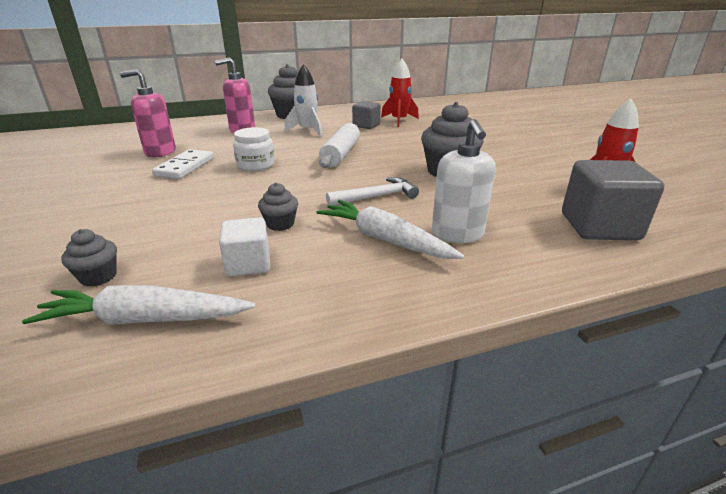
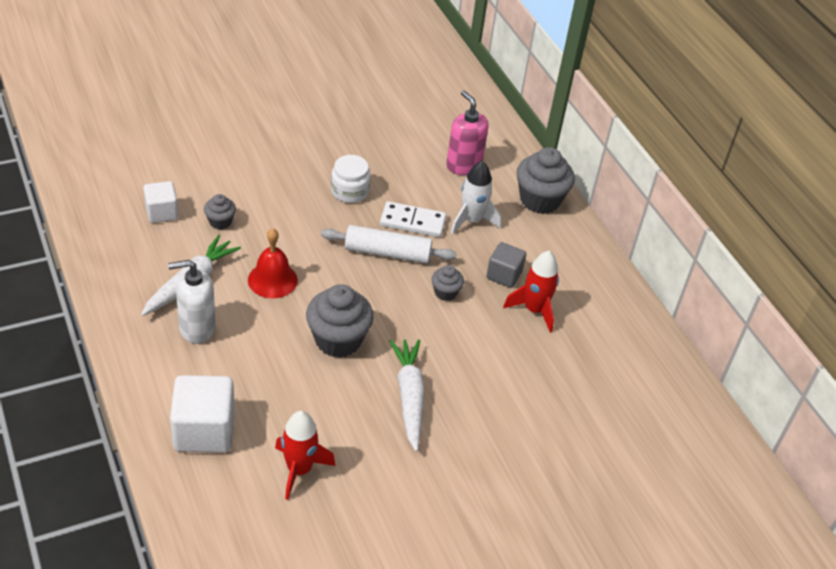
camera: 80 degrees right, 15 degrees up
(98, 276) = (154, 149): grey cupcake -> grey cupcake (445, 292)
(146, 319) = (107, 180): white carrot -> white carrot (409, 397)
(160, 152) = (382, 120): pink soap dispenser -> none
(185, 167) = (342, 145): white domino -> white domino (412, 222)
(376, 196) = (272, 280): white hammer -> red bell
(599, 227) = (204, 431): grey cube -> white cube

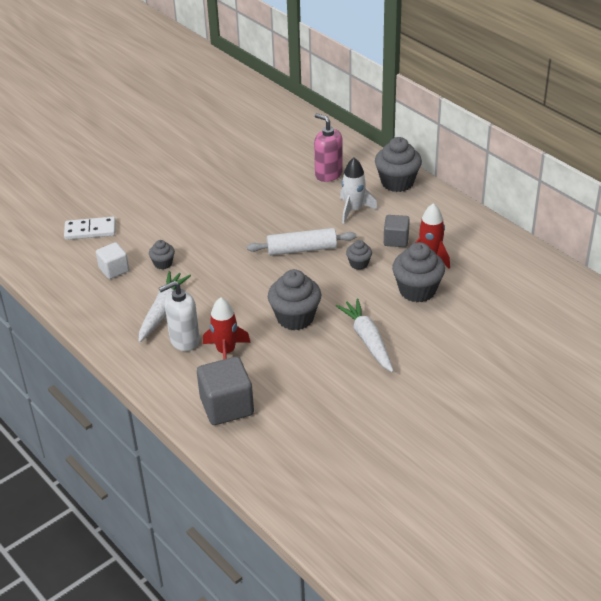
camera: 10 degrees left, 5 degrees down
(204, 431) = (227, 406): white cube -> grey cube
(272, 280) = (224, 291): red bell -> none
(299, 470) = (311, 411): red rocket -> red rocket (226, 352)
(350, 191) = (251, 215): white jar -> none
(412, 222) = (310, 223): white domino -> white domino (90, 230)
(499, 350) = (417, 290): none -> grey cupcake

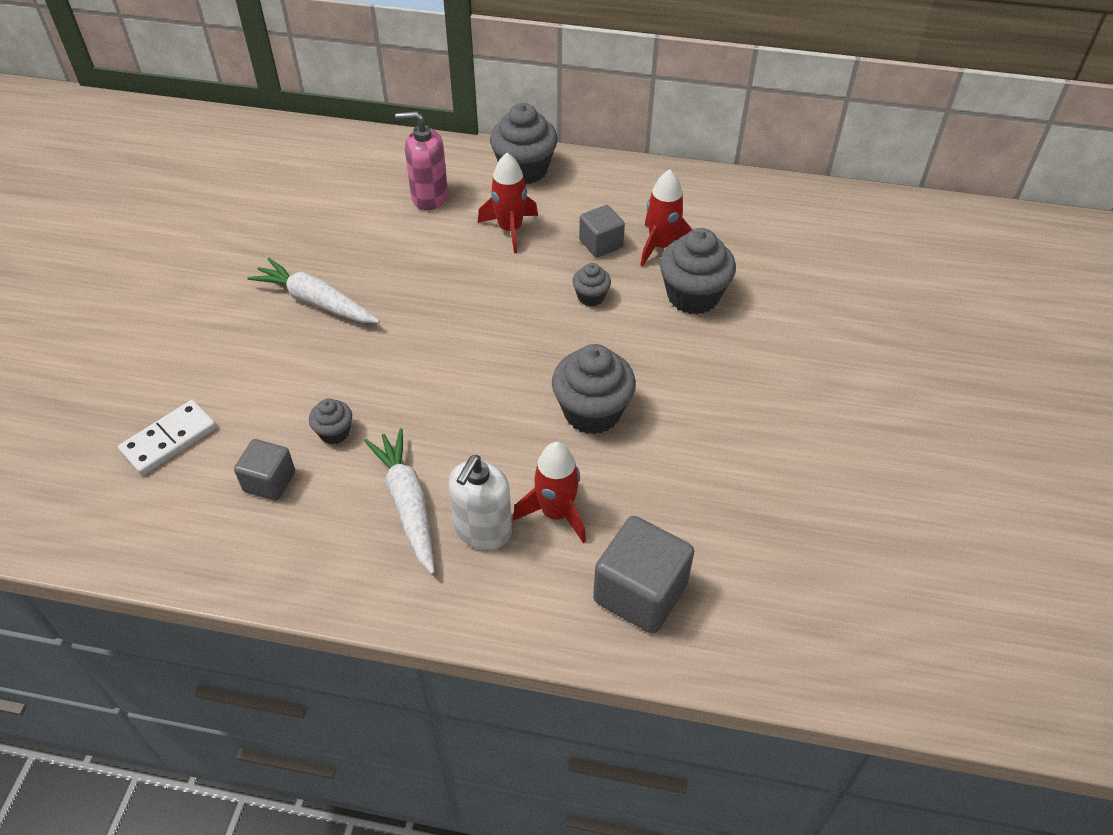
camera: 40 degrees left, 10 degrees up
(114, 270) = (269, 481): white cube -> grey cube
(301, 249) = (501, 313): white rolling pin -> none
(353, 210) = (510, 229): white rocket -> red rocket
(368, 340) = (708, 393): white carrot -> white carrot (317, 302)

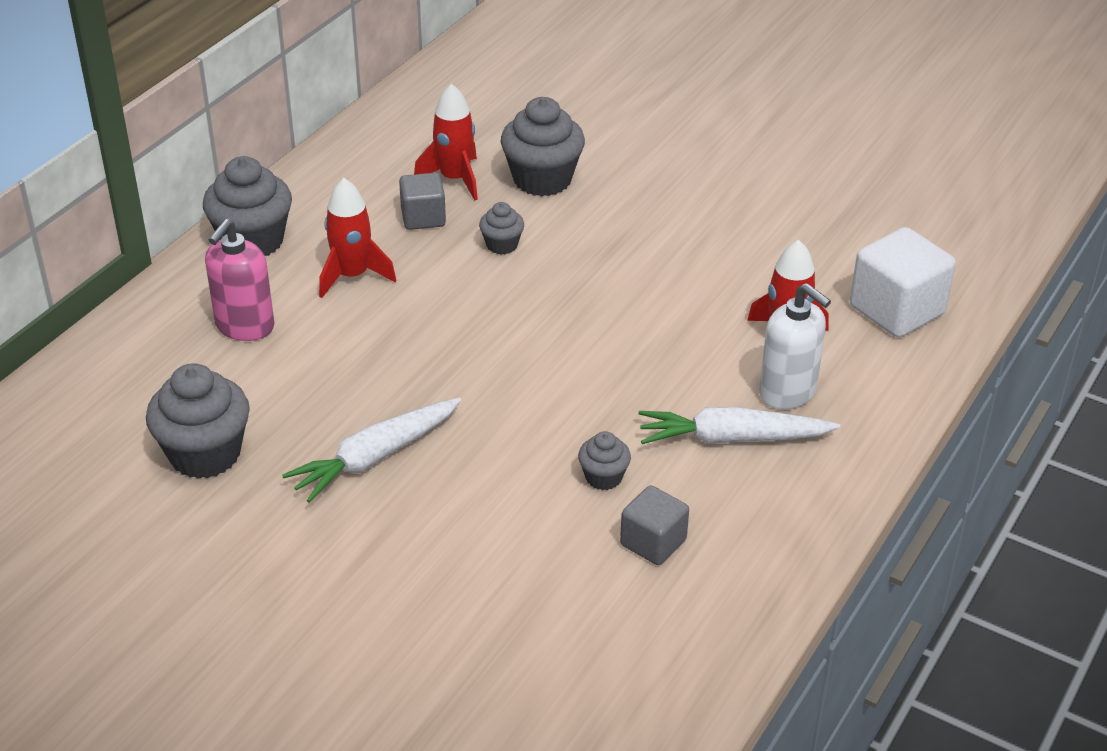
camera: 70 degrees left, 10 degrees down
(169, 440) = (545, 625): white domino -> none
(592, 412) = (667, 285): grey cupcake -> grey cupcake (205, 454)
(640, 592) = (896, 310): grey cube -> white cube

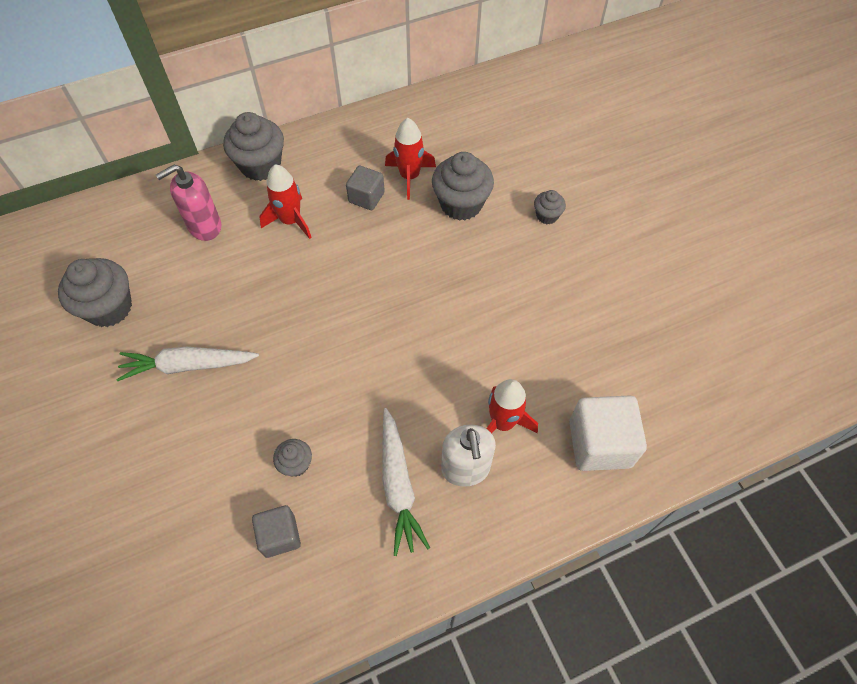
camera: 35 degrees right, 20 degrees up
(502, 245) = (393, 243): grey cupcake -> grey cupcake (547, 216)
(733, 438) = (398, 484): white carrot -> white carrot turned 135 degrees counterclockwise

